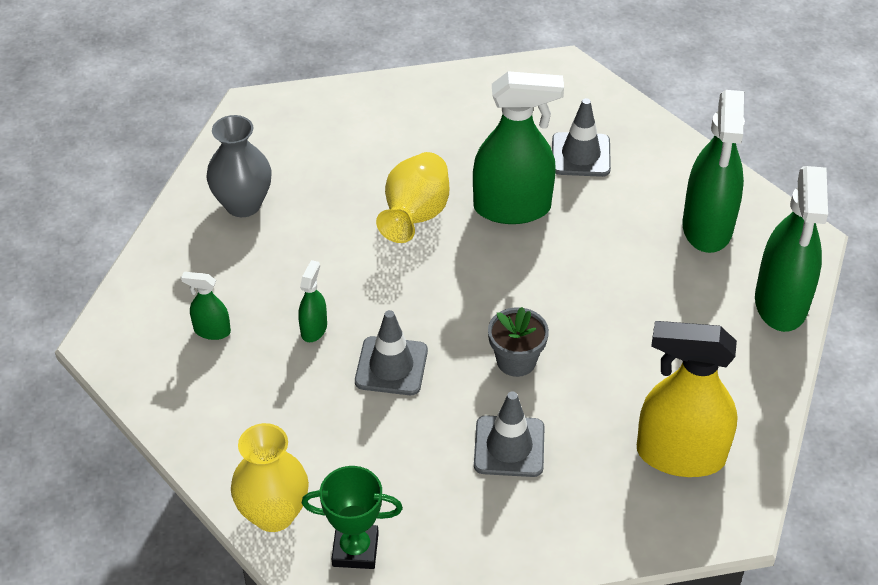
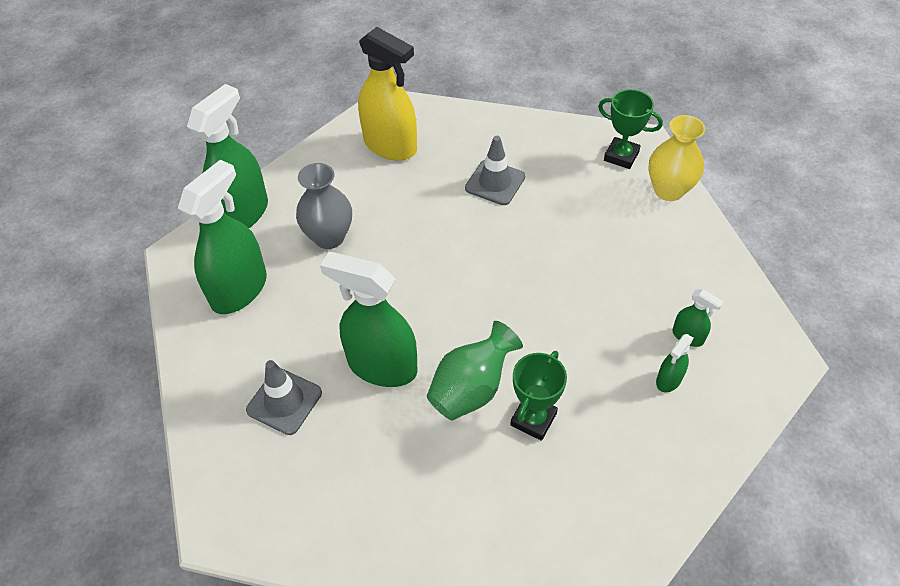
camera: 155 degrees left, 5 degrees up
(243, 204) = (631, 464): grey vase -> grey vase (329, 237)
(314, 329) = (601, 310): green spray bottle -> green spray bottle (668, 380)
(345, 210) = (533, 419): none -> green trophy
(391, 366) = (551, 260): grey traffic cone -> none
(415, 216) = (471, 389): yellow vase -> green vase
(516, 361) = (457, 235): grey flower pot -> none

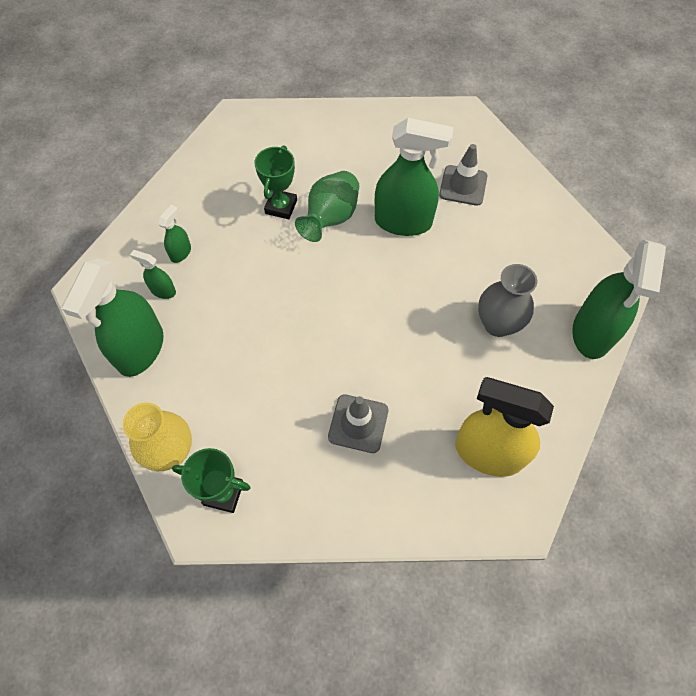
camera: 165 degrees right, 10 degrees up
(239, 290) = (547, 259): green spray bottle -> green spray bottle (140, 349)

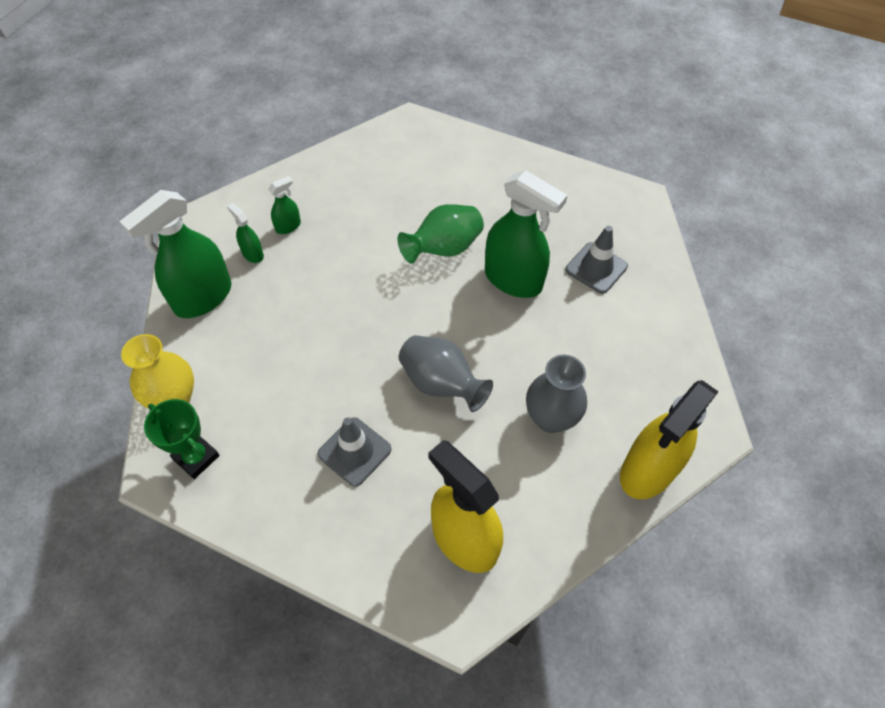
camera: 25 degrees right, 5 degrees down
(281, 207) = (403, 220): green trophy -> none
(396, 334) = (441, 384): none -> grey vase
(592, 333) = (647, 470): green spray bottle -> yellow spray bottle

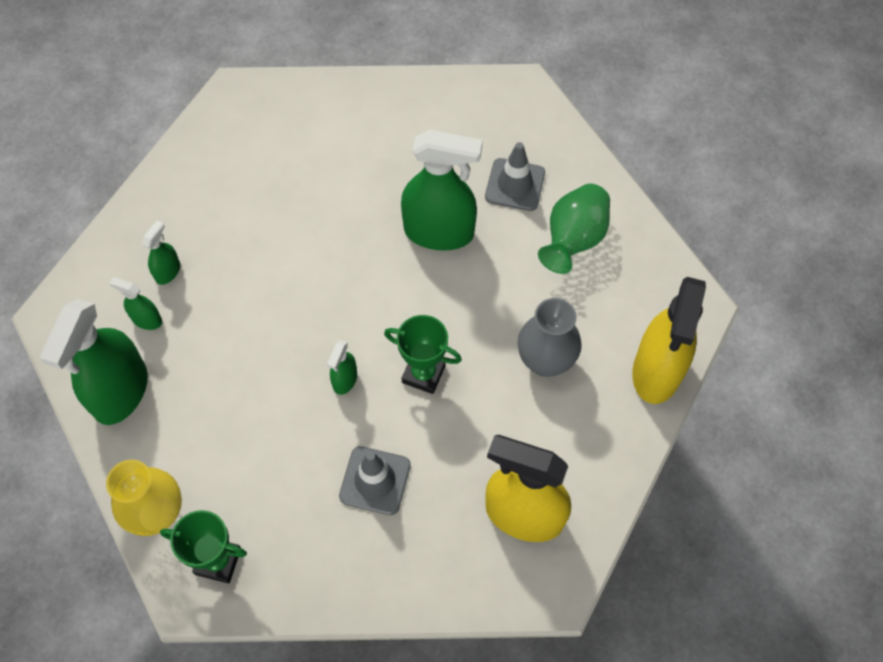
camera: 25 degrees left, 5 degrees up
(375, 361) = (345, 380): none -> green spray bottle
(441, 384) = (423, 374): grey vase -> green trophy
(443, 249) = (350, 228): green vase -> green vase (573, 240)

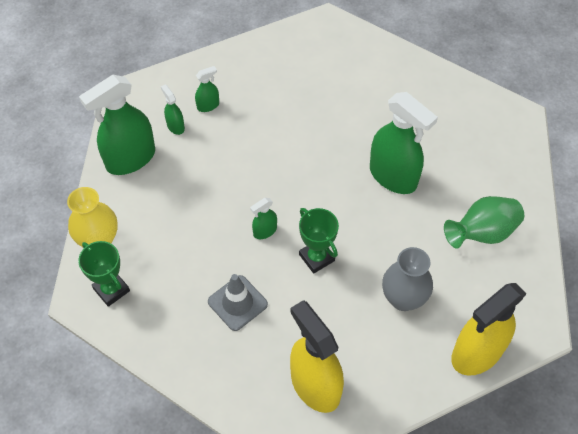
camera: 35 degrees right, 5 degrees down
(515, 185) = (467, 175): grey traffic cone -> none

